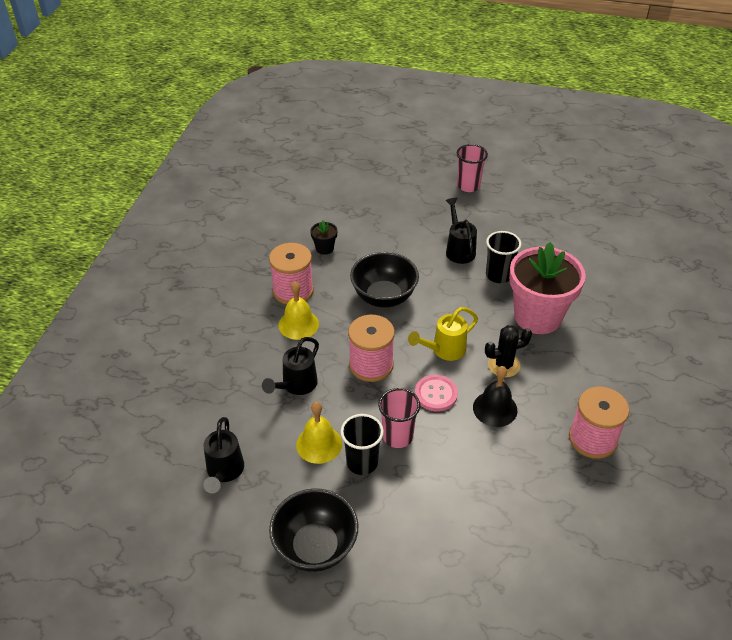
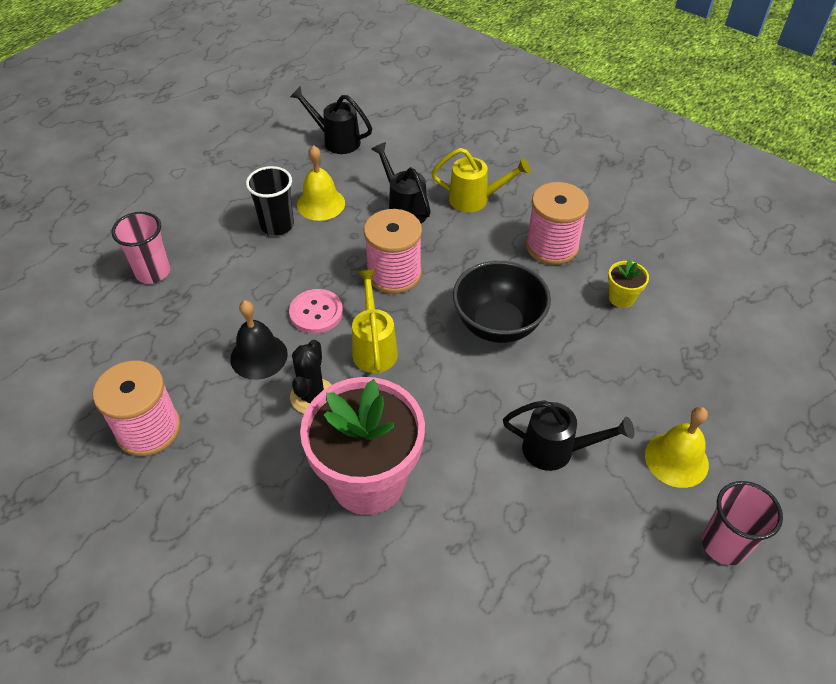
camera: 115 degrees right, 5 degrees up
(262, 346) = (475, 199): none -> yellow watering can
(298, 324) = (492, 235): yellow bell -> yellow bell (676, 459)
(315, 547) = (220, 172): black bowl -> none
(324, 248) = (621, 298): black flower pot -> yellow flower pot
(397, 436) = (286, 261): pink cup -> pink cup (153, 272)
(498, 275) = (476, 474): black cup -> none

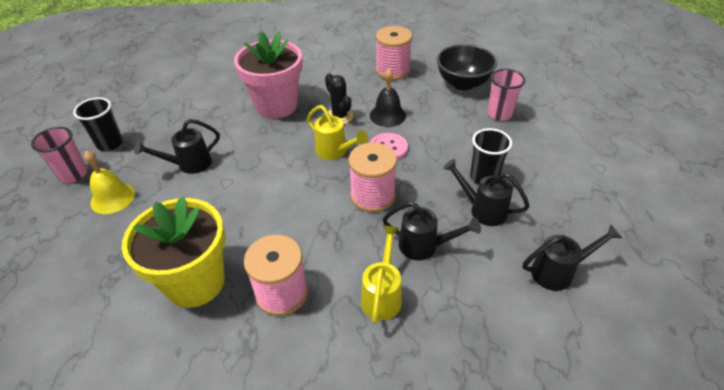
camera: 140 degrees right, 5 degrees down
(321, 204) = (482, 209): yellow bell -> black watering can
(475, 199) = (382, 295): yellow watering can -> yellow watering can turned 135 degrees clockwise
(498, 324) = (274, 207): black bowl -> black bowl (463, 83)
(621, 298) = (195, 282): yellow flower pot -> yellow flower pot, size x2.45
(654, 579) = (110, 143): none -> black cup

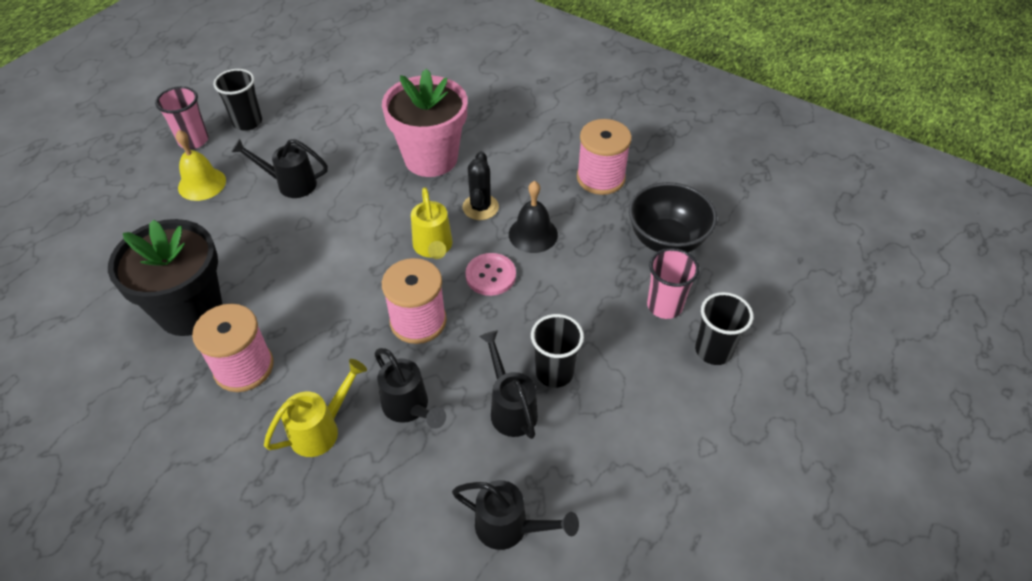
camera: 35 degrees right, 5 degrees up
(195, 282) = (190, 310): yellow flower pot -> black flower pot
(547, 122) = (713, 350): none -> black cup

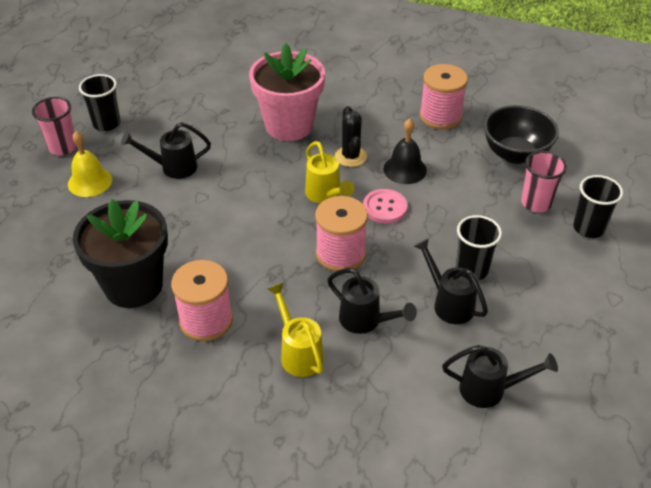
camera: 15 degrees left, 5 degrees down
(321, 429) = (298, 353): yellow watering can -> yellow watering can turned 60 degrees counterclockwise

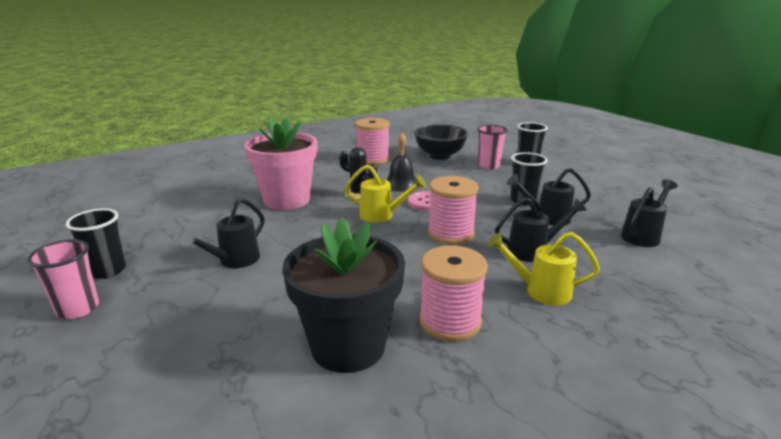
camera: 50 degrees left, 20 degrees down
(90, 182) = (160, 312): yellow bell -> none

